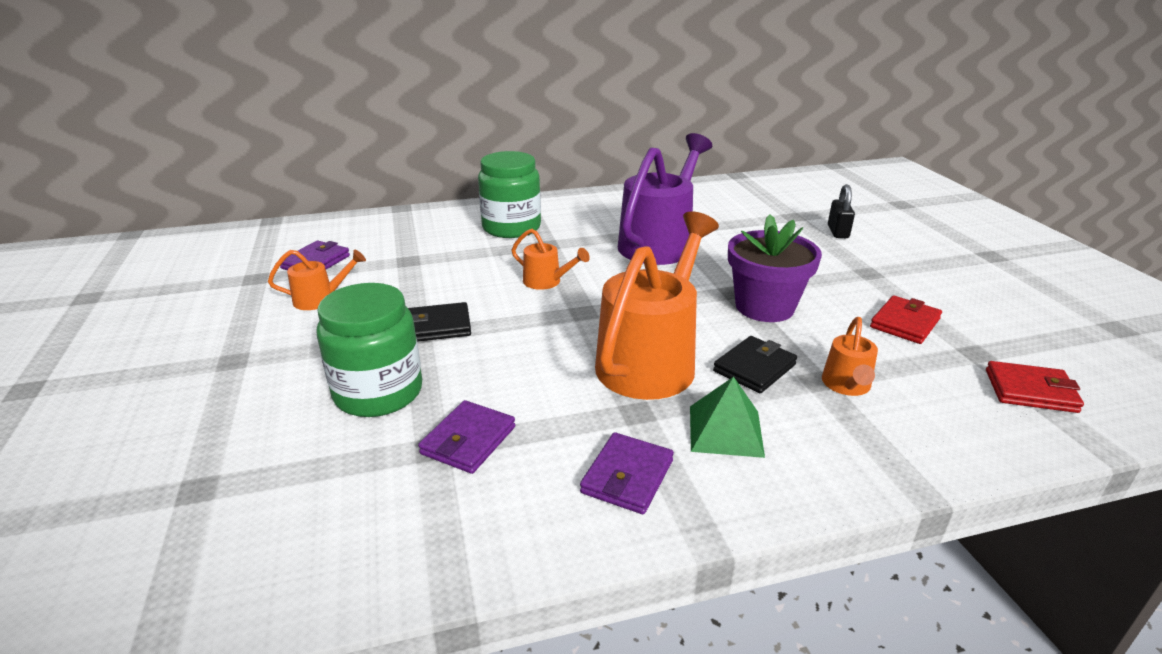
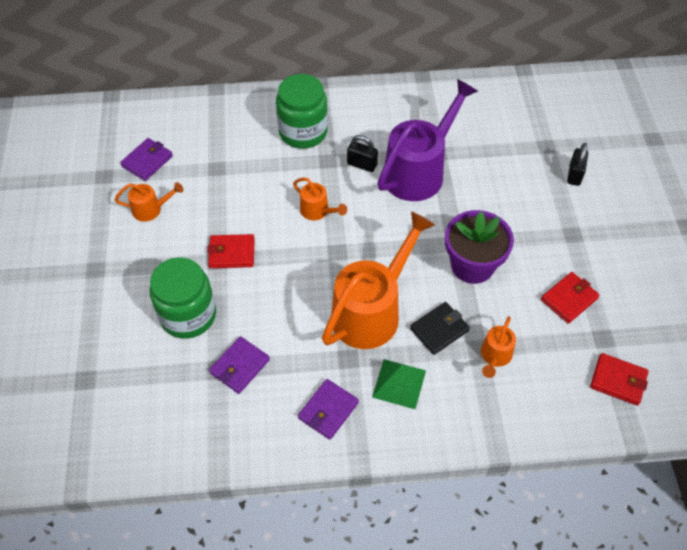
camera: 10 degrees right, 25 degrees up
(438, 326) = (232, 253): black wallet -> red wallet
(590, 244) = (362, 164): none -> black padlock

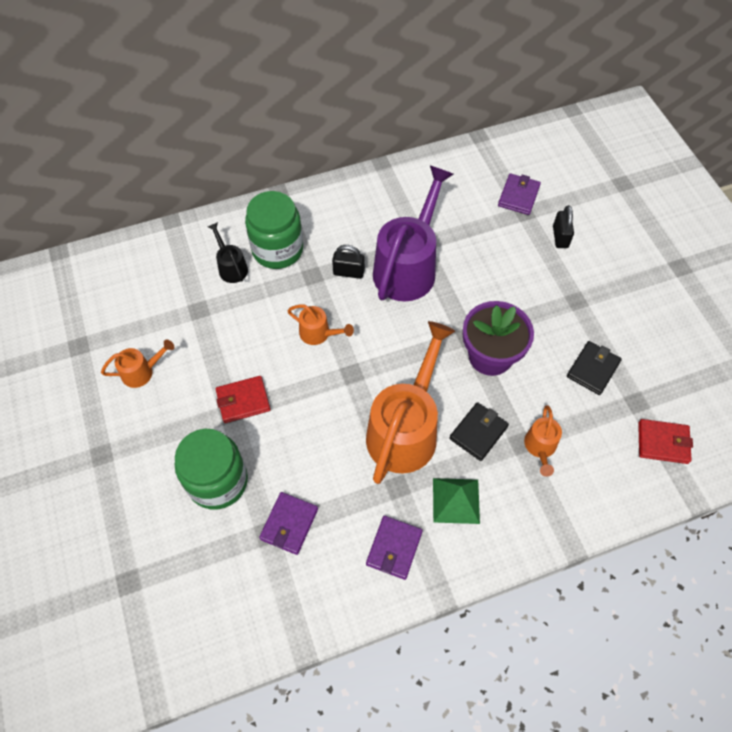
camera: 15 degrees left, 5 degrees up
(147, 161) = (121, 318): purple wallet -> purple wallet (518, 196)
(256, 138) = (231, 267): none -> black watering can
(569, 299) = (593, 369): red wallet -> black wallet

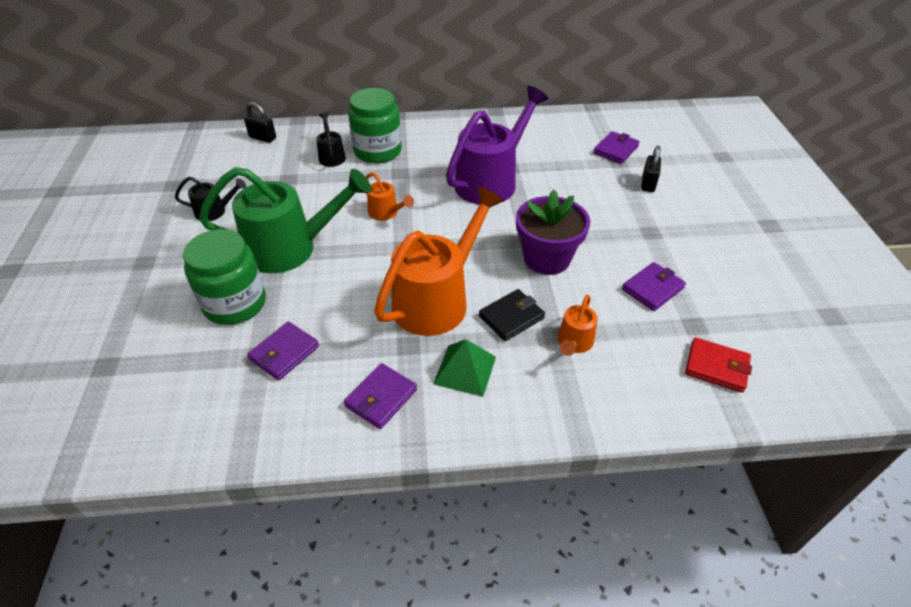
camera: 15 degrees right, 15 degrees down
(142, 372) = (215, 211): orange watering can -> black watering can
(243, 401) = (292, 248): red wallet -> green watering can
(348, 272) = (434, 176): black padlock -> black padlock (263, 138)
(593, 369) = (652, 289): black wallet -> purple wallet

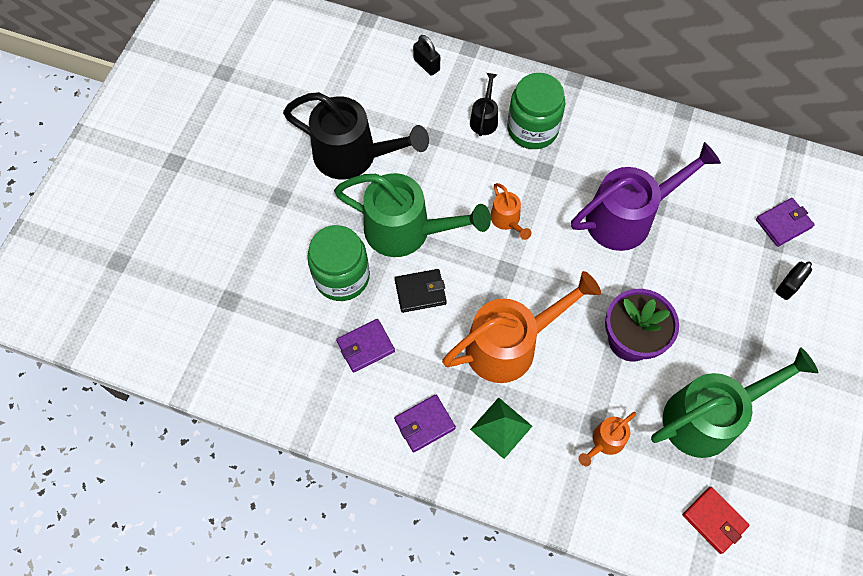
camera: 25 degrees right, 20 degrees up
(215, 211) = (354, 156): black watering can -> black watering can, size x2.17
(511, 317) = (565, 391): black wallet -> black wallet (420, 292)
(652, 289) = (709, 416): purple wallet -> green watering can

